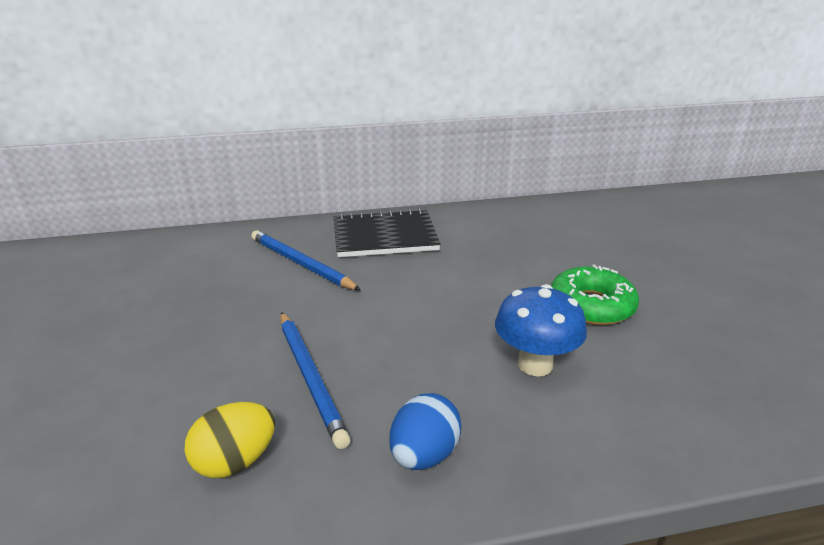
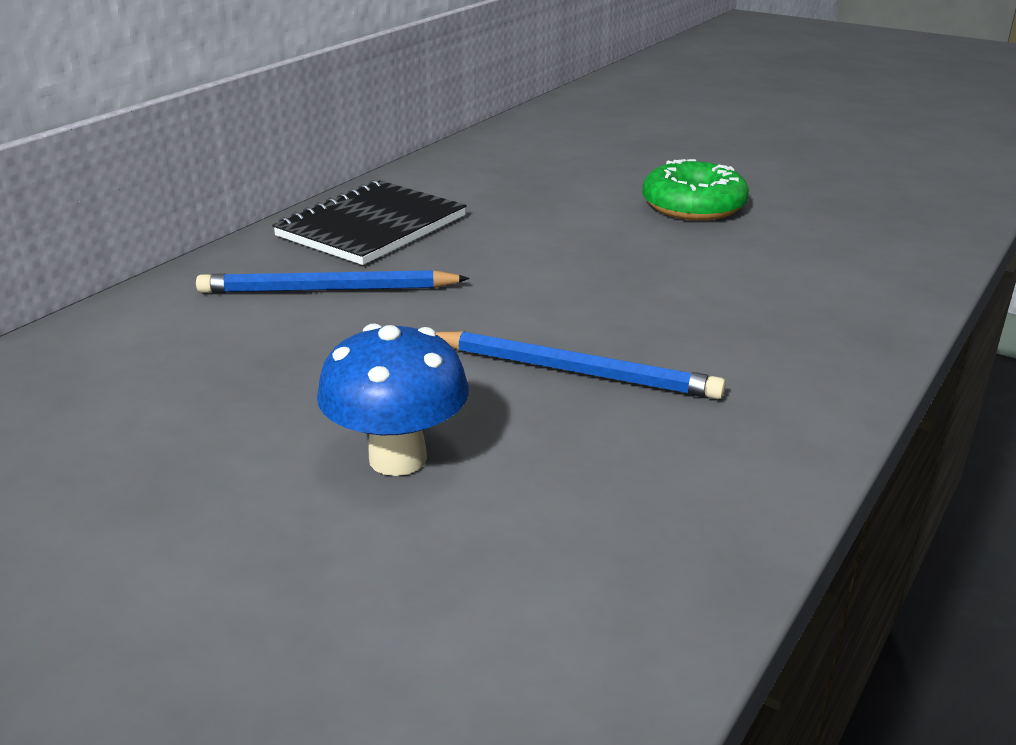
camera: 45 degrees left, 0 degrees up
(235, 462) = (654, 463): yellow egg -> none
(424, 455) = (786, 365): blue egg -> none
(535, 365) = (737, 265): blue mushroom -> blue mushroom (397, 458)

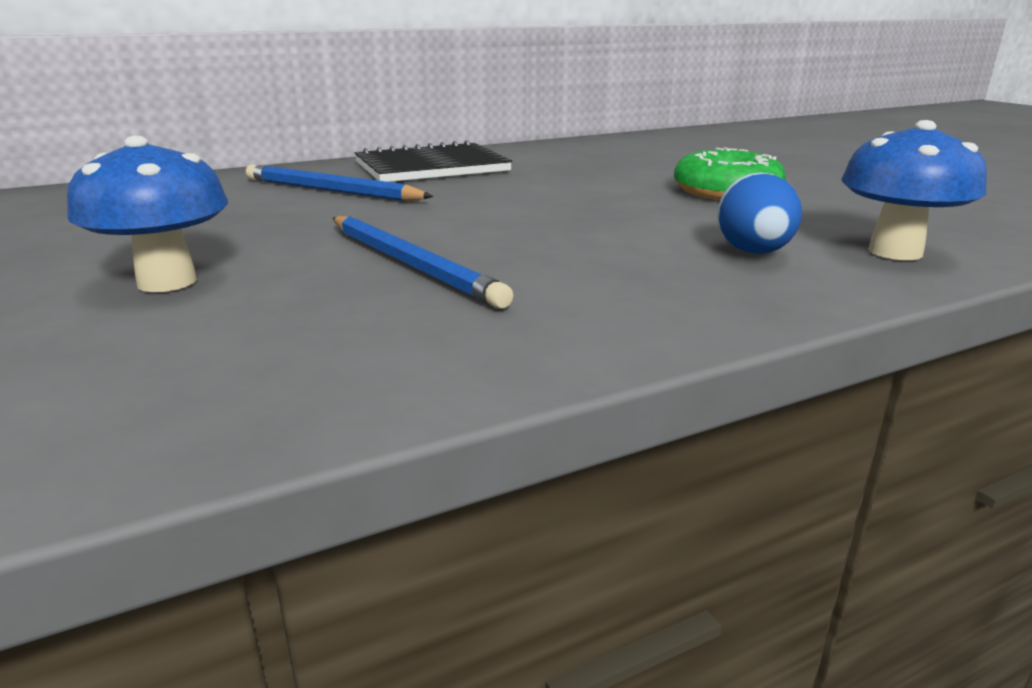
camera: 30 degrees right, 5 degrees down
(805, 283) = (753, 253): none -> blue egg
(891, 256) = (895, 252): none -> blue mushroom

